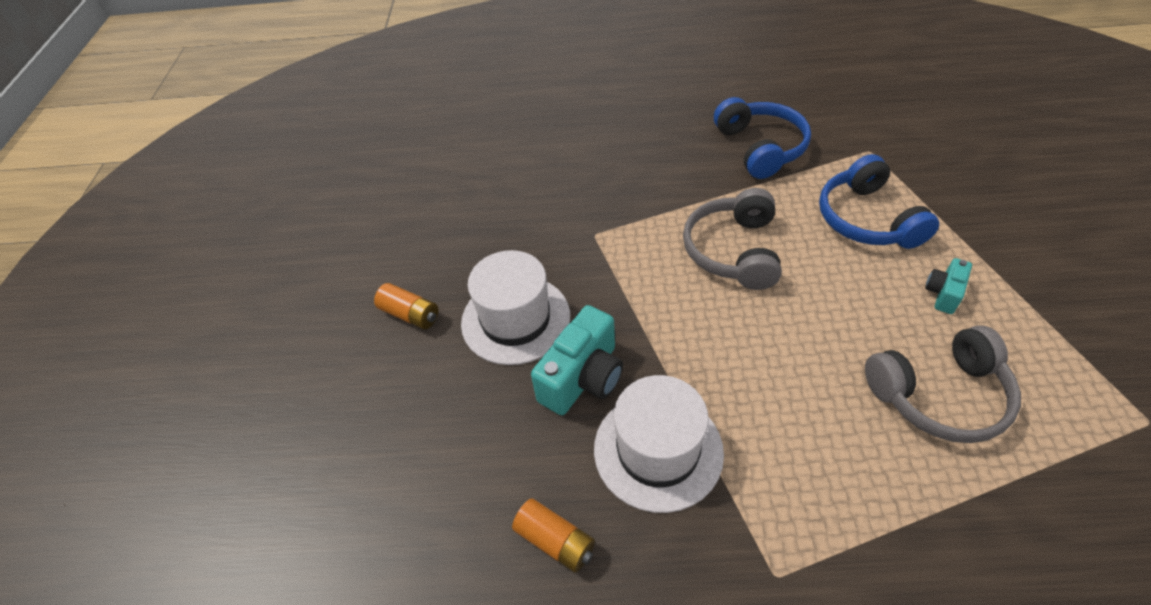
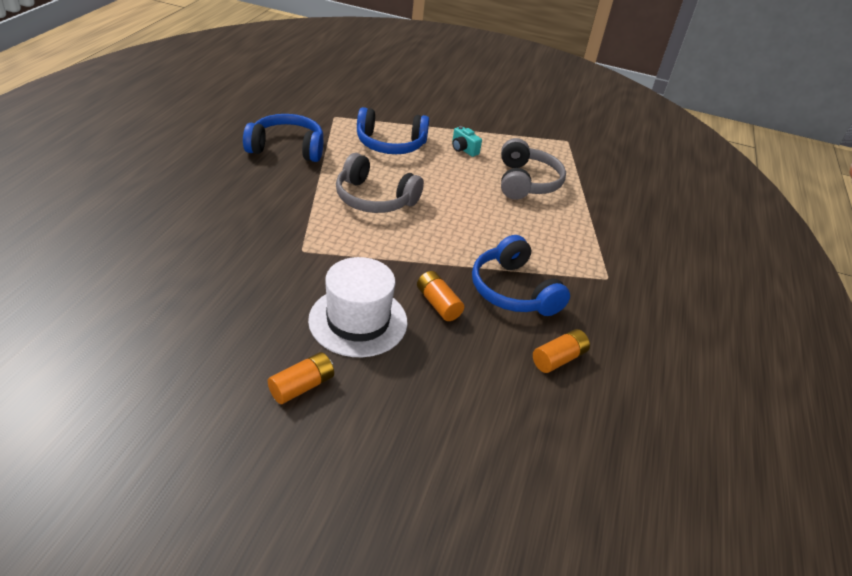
camera: 80 degrees left, 10 degrees down
(583, 378) = (438, 304): turquoise camera -> orange battery
(658, 450) = (513, 291): white hat -> blue headphones

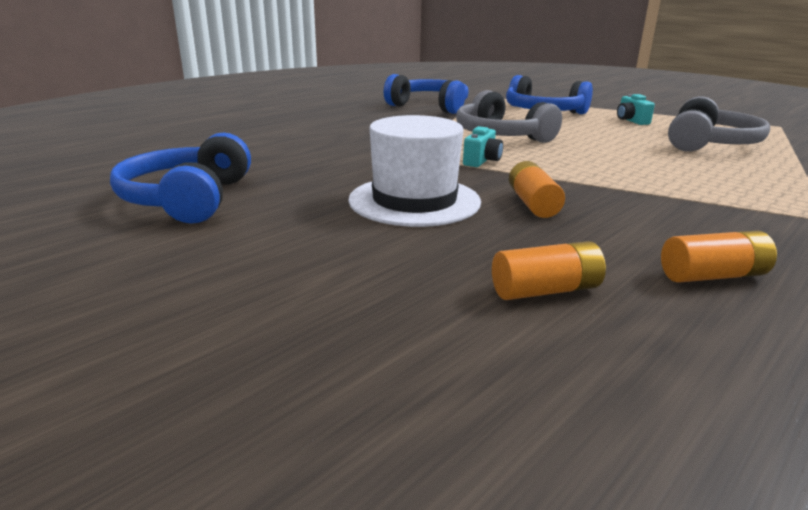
camera: 30 degrees right, 15 degrees down
(302, 386) = (298, 233): orange battery -> orange battery (545, 290)
(378, 247) = (482, 161): none -> turquoise camera
(513, 291) = (654, 209): blue headphones -> blue headphones (187, 199)

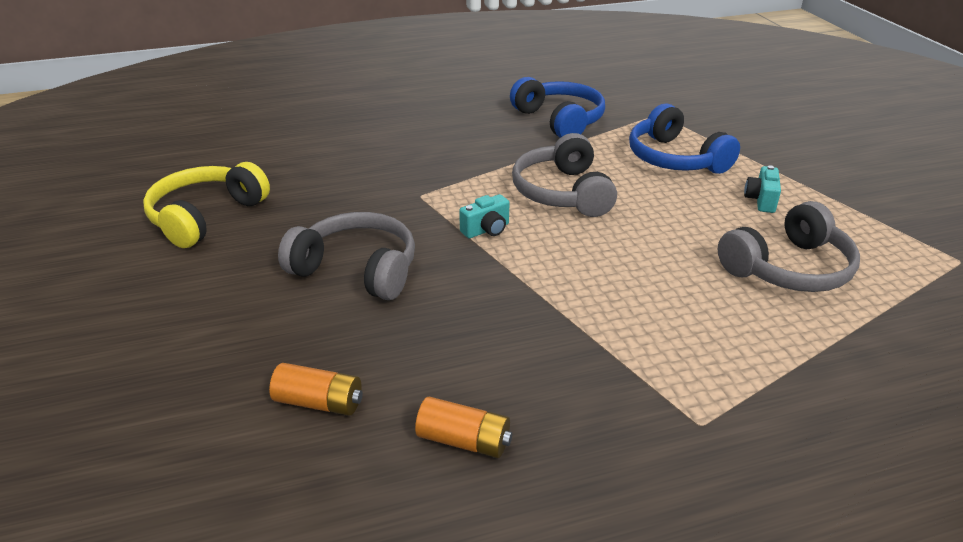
camera: 30 degrees right, 10 degrees up
(187, 199) = (205, 216): blue headphones -> yellow headphones
(414, 201) = (357, 269): white hat -> grey headphones
(533, 204) = (447, 305): orange battery -> none

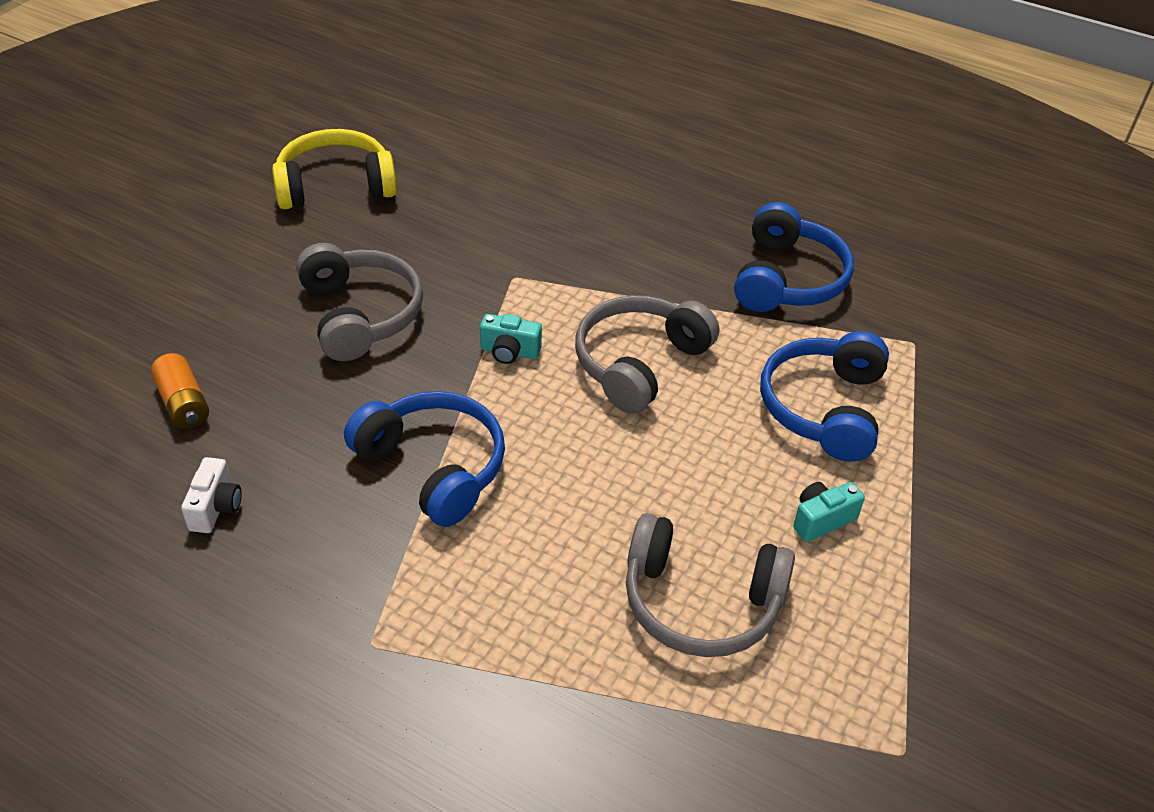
camera: 45 degrees right, 10 degrees up
(464, 441) = (216, 507): orange battery -> white camera
(554, 311) = (434, 467): none -> blue headphones

